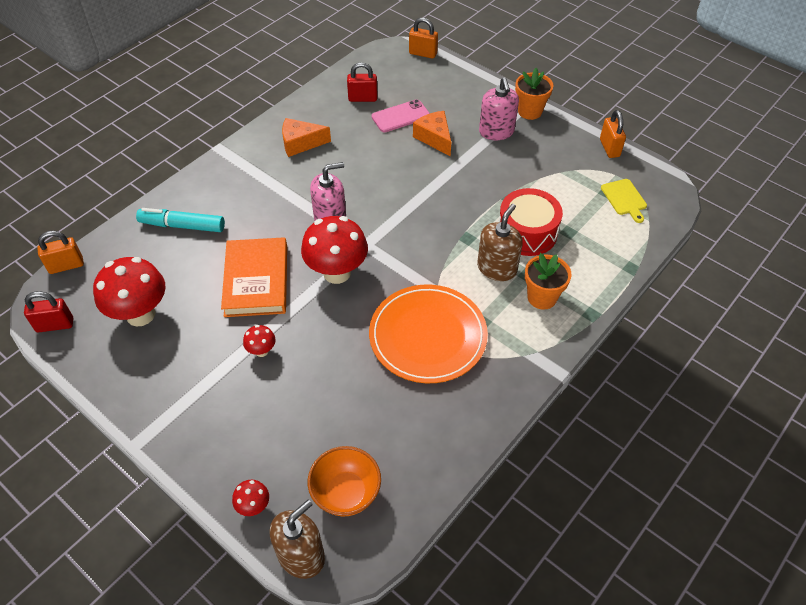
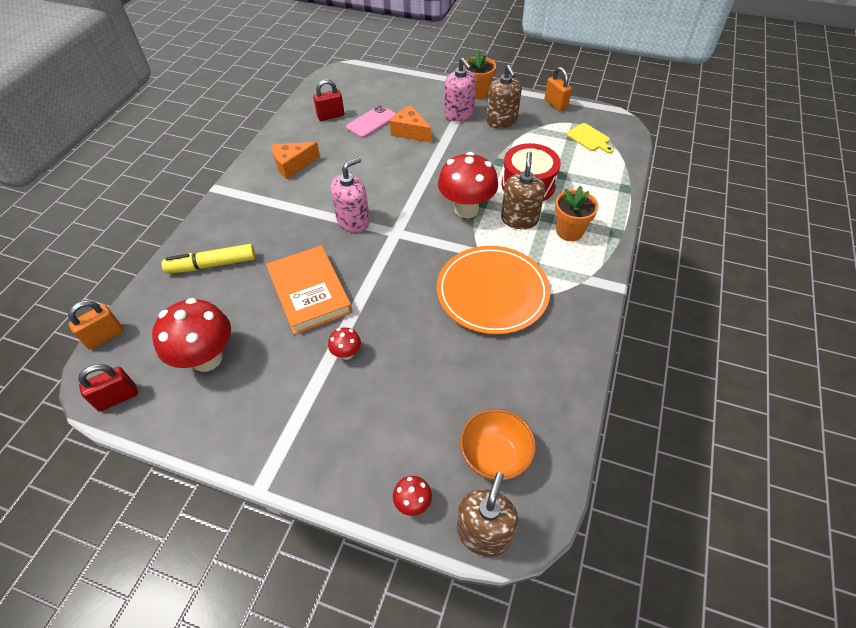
camera: 20 degrees left, 0 degrees up
(182, 226) = (212, 265): turquoise marker -> yellow marker
(337, 272) = (382, 263): red mushroom -> red mushroom (466, 209)
(423, 53) = (365, 70): orange padlock -> none
(538, 152) = (501, 121): none -> brown soap dispenser

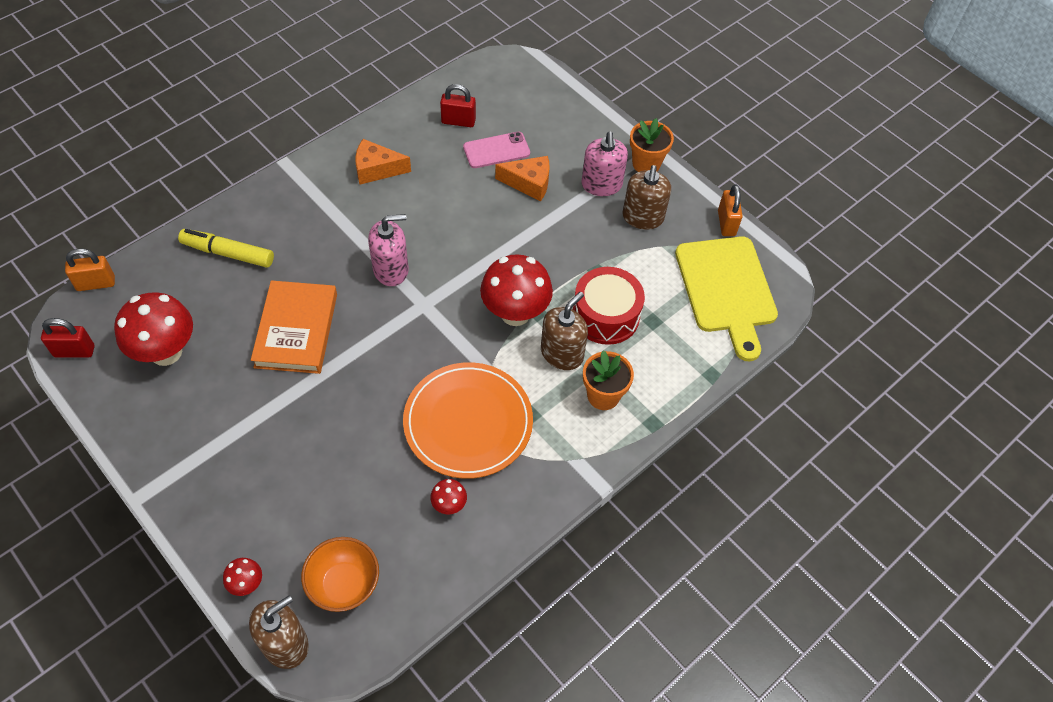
camera: 25 degrees right, 5 degrees up
(346, 353) = (287, 413): red mushroom -> red mushroom (449, 505)
(410, 132) = (529, 183): orange cheese -> orange cheese turned 120 degrees clockwise
(589, 138) = (727, 289): yellow cutting board -> yellow cutting board, size x2.19

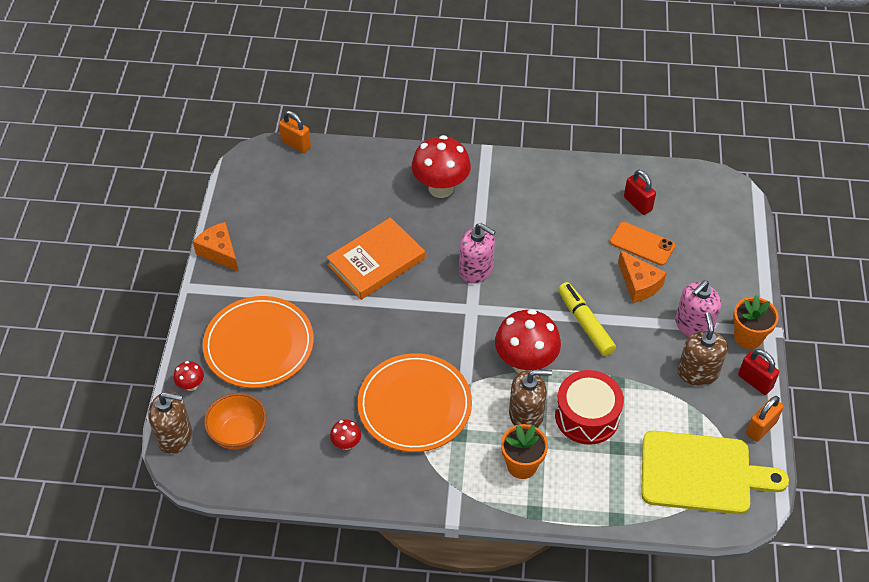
camera: 50 degrees right, 5 degrees down
(74, 351) = (244, 176): red padlock -> red padlock (755, 382)
(166, 352) = (290, 215): red mushroom -> red mushroom (441, 188)
(228, 253) = (388, 182): yellow marker -> yellow marker (585, 323)
(271, 490) = (259, 345): none -> orange plate
(376, 169) = (541, 196): orange cheese -> orange cheese (219, 252)
(496, 150) = (642, 244): pink phone -> orange phone
(643, 217) = (698, 372): brown soap dispenser -> brown soap dispenser turned 120 degrees clockwise
(727, 289) = (701, 473): yellow cutting board -> yellow cutting board turned 120 degrees counterclockwise

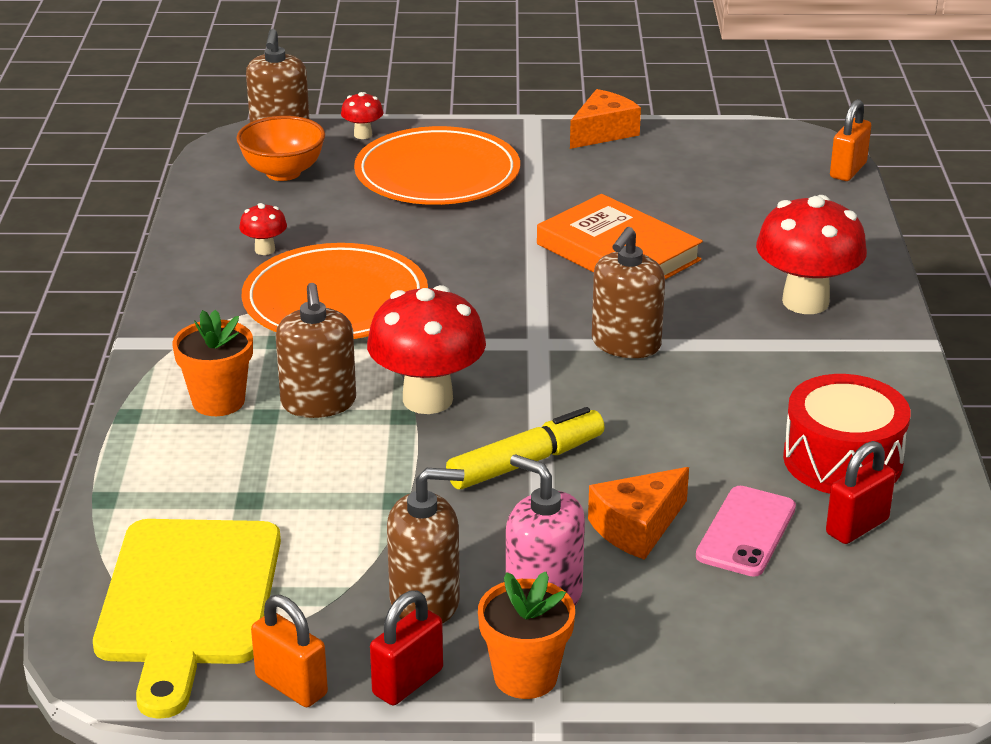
camera: 85 degrees right, 20 degrees down
(476, 270) = (626, 344): pink soap dispenser -> brown soap dispenser
(587, 416) = (317, 466): red drum -> red drum (842, 460)
(642, 244) = (746, 532): orange phone -> pink phone

